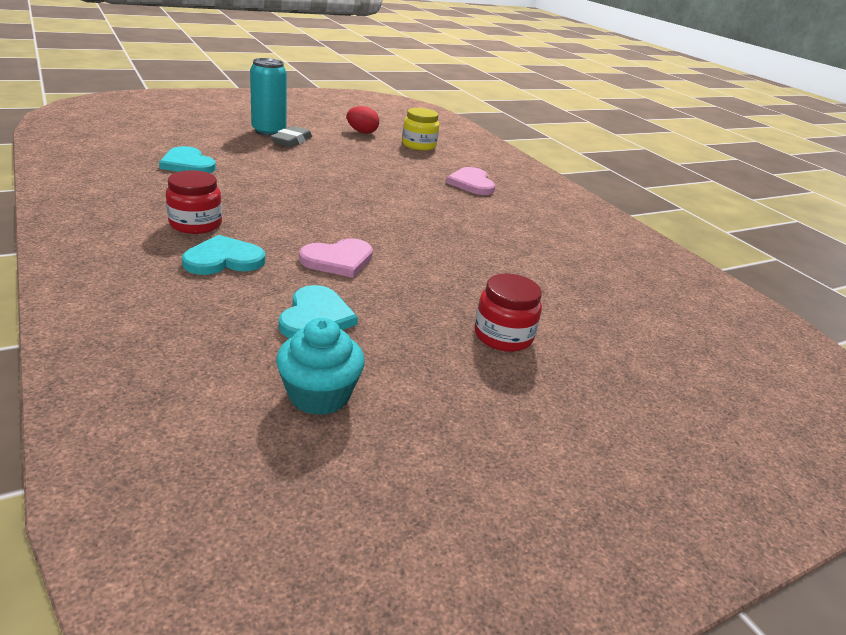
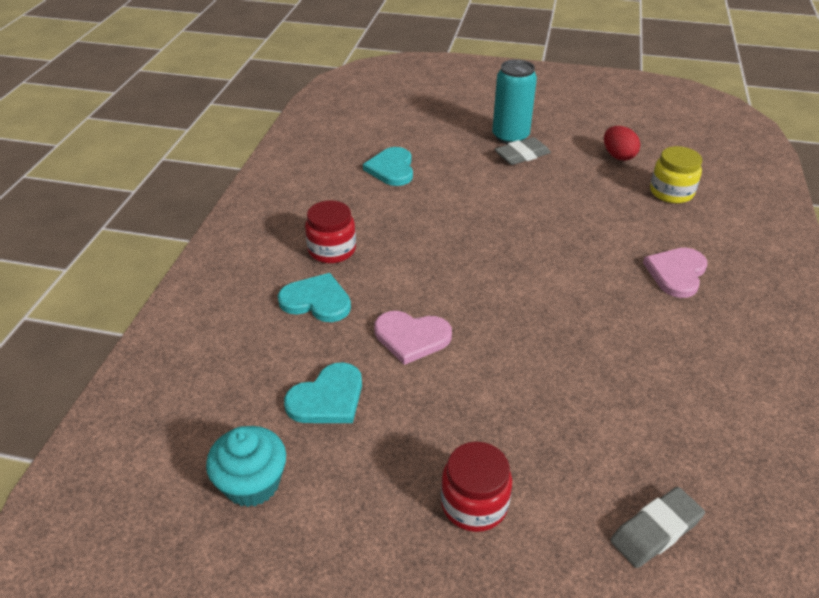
camera: 45 degrees right, 10 degrees up
(615, 307) = (655, 530): none -> grey eraser

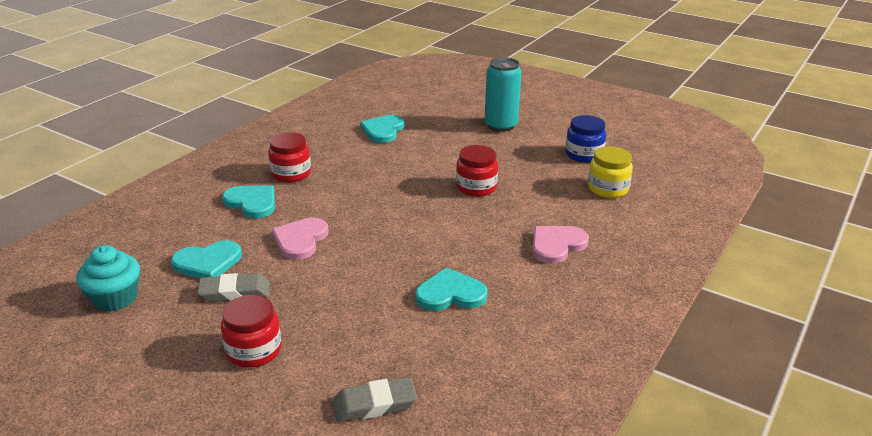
camera: 20 degrees right, 10 degrees down
(411, 337) = (300, 240): pink heart -> pink heart turned 75 degrees clockwise
(522, 155) = (499, 140): grey eraser -> grey eraser (235, 292)
(545, 221) = (476, 187): none -> red jar
(618, 156) = (584, 155): red egg -> blue jar
(622, 363) = (450, 294): none -> turquoise heart

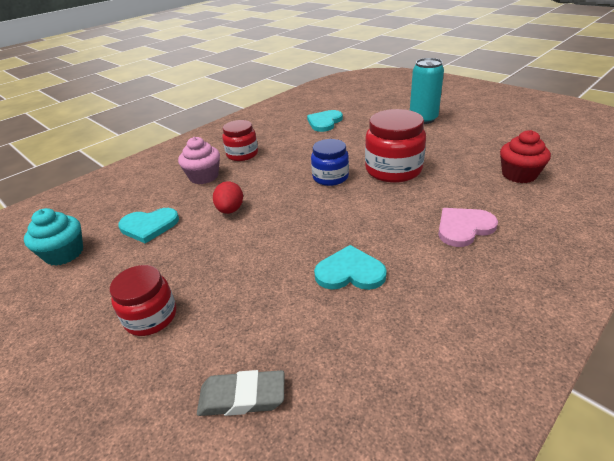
camera: 15 degrees right, 5 degrees up
(235, 292) = (159, 255): grey eraser -> none
(252, 203) = (204, 176): turquoise heart -> pink cupcake
(300, 240) = (230, 210): pink heart -> red egg
(476, 187) = (393, 170): red jar -> red jar, size x1.56
(584, 155) = (496, 144): blue jar -> blue jar (330, 177)
(608, 189) = (519, 175): yellow jar -> red cupcake

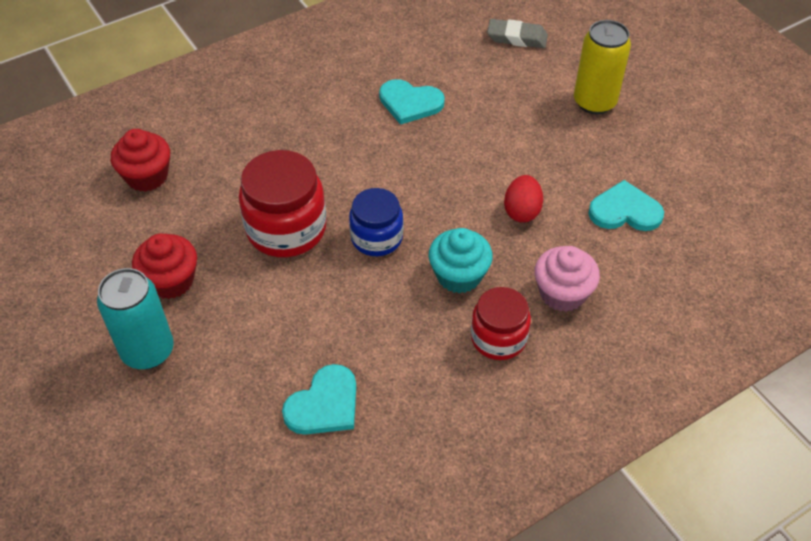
camera: 170 degrees left, 15 degrees up
(64, 253) = (717, 193): turquoise cupcake -> turquoise cupcake (459, 275)
(151, 317) = (594, 102): red jar -> yellow can
(440, 139) = (171, 281): none -> red cupcake
(463, 228) = (275, 122): pink heart -> none

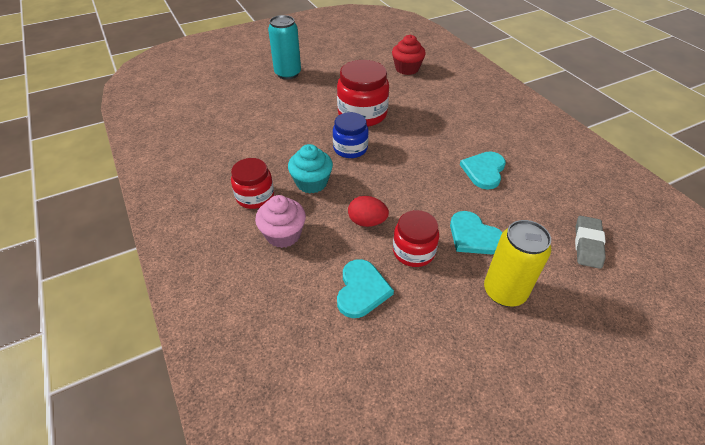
camera: 95 degrees right, 5 degrees down
(171, 281) = (330, 78): red cupcake -> none
(324, 404) = (235, 125): turquoise heart -> turquoise heart (474, 236)
(559, 168) = (413, 251): none -> red jar

